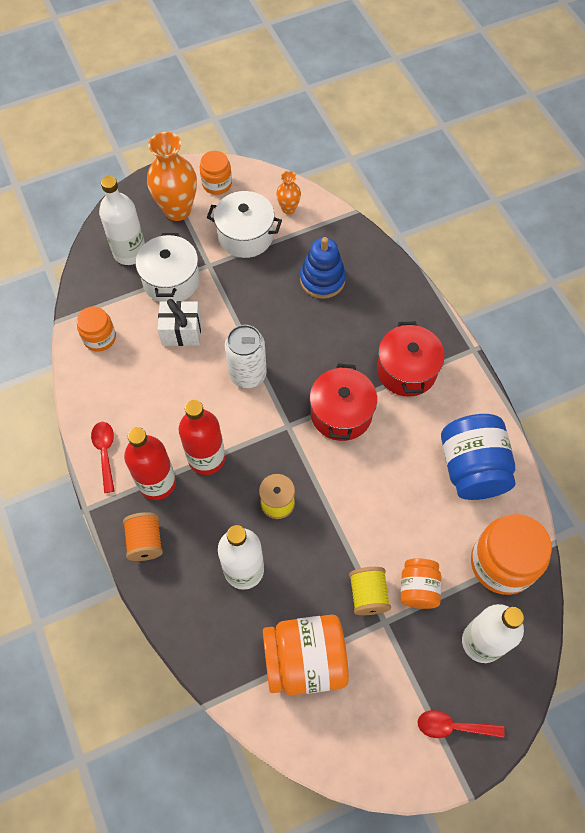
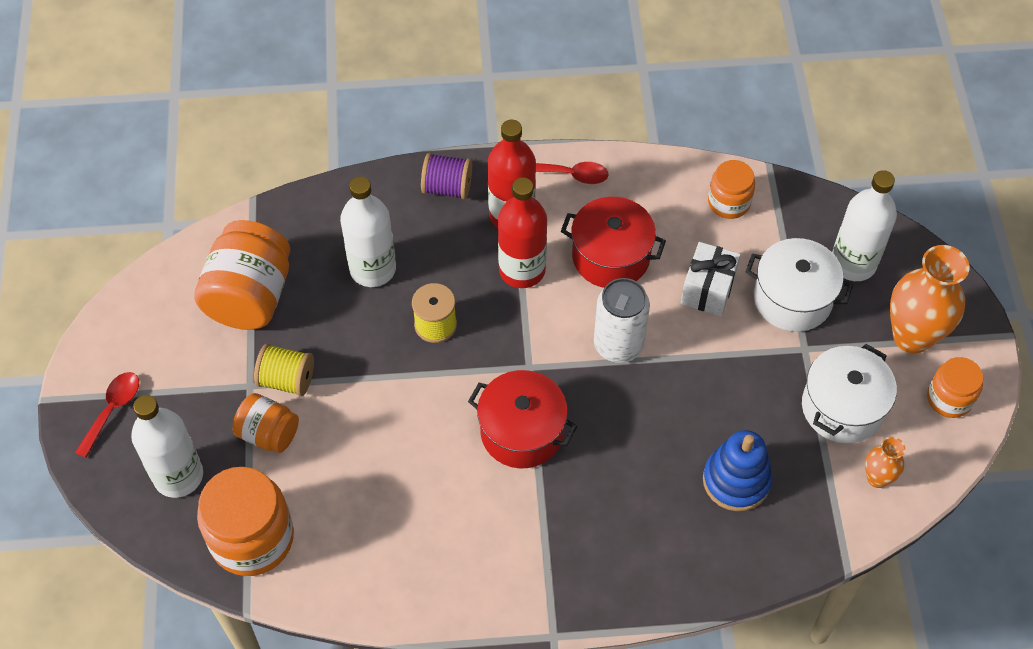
camera: 110 degrees right, 5 degrees down
(145, 541) = (447, 187): orange spool -> purple spool
(406, 370) = (553, 534): red pot -> red pot (611, 256)
(472, 468) = (384, 557): blue jar -> none

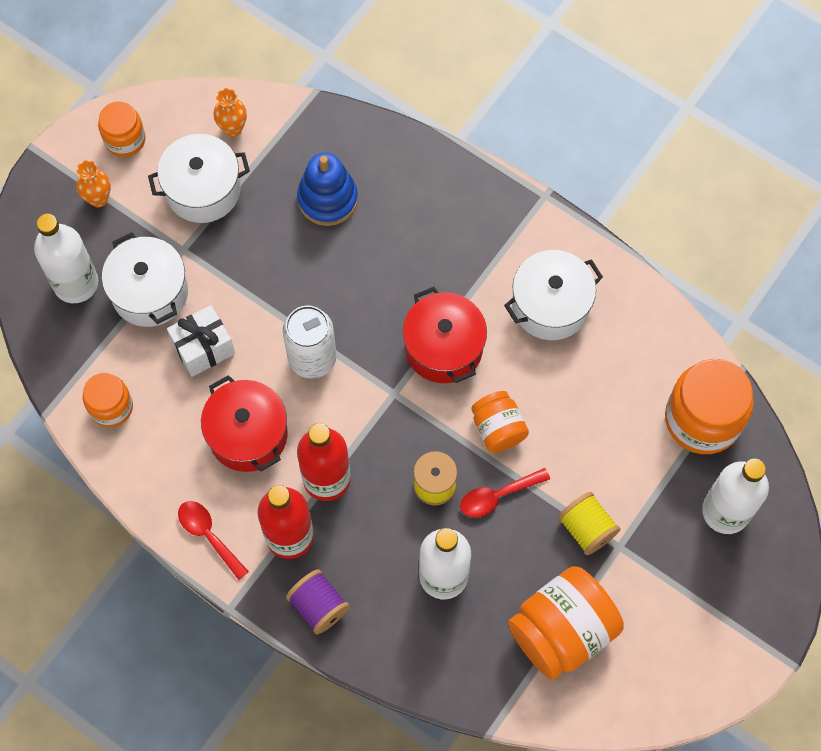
camera: 140 degrees left, 10 degrees up
(112, 410) = (742, 610): red spoon -> red spoon (497, 496)
(268, 433) = (633, 493): orange jar -> orange jar (498, 429)
(463, 536) = (550, 305): none -> white pot
(912, 336) = (98, 199): orange vase -> orange vase, size x0.51

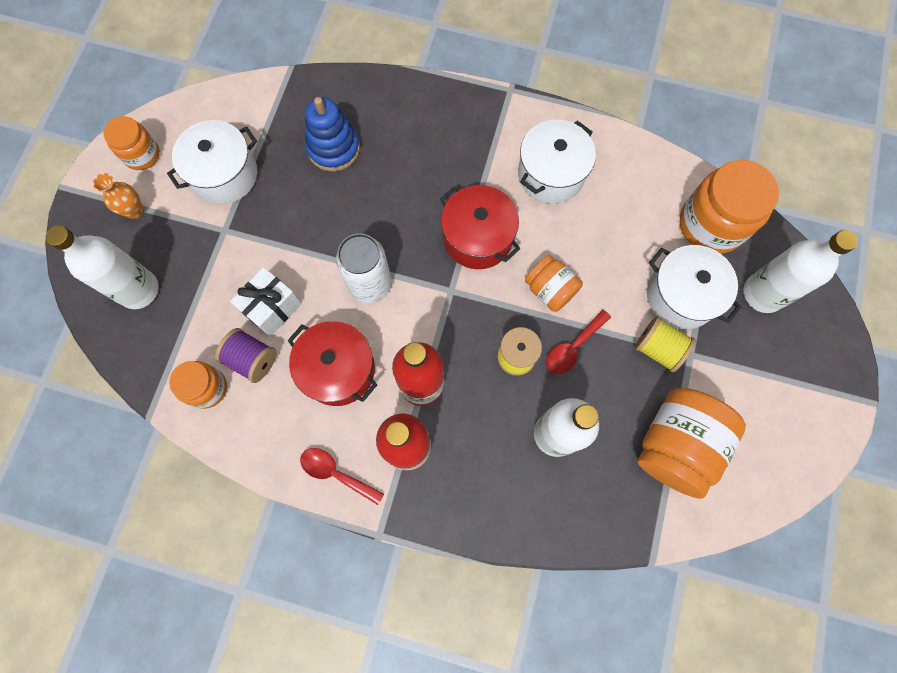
camera: 20 degrees left, 5 degrees up
(150, 292) = (208, 275): white pot -> white pot (681, 296)
(233, 128) = (232, 117): orange vase -> none
(318, 606) = (458, 502): purple spool -> purple spool (252, 359)

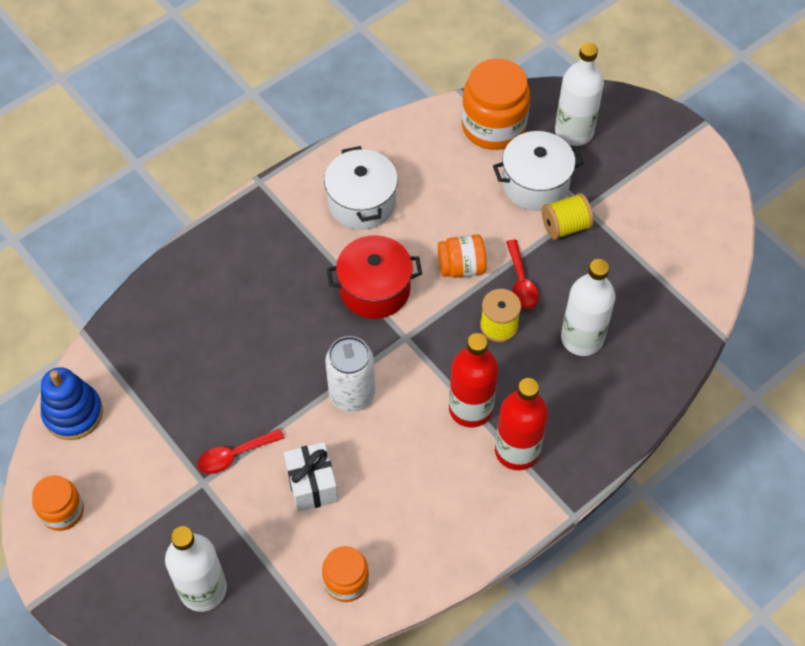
camera: 55 degrees left, 15 degrees down
(135, 211) = (118, 549): orange vase -> none
(224, 175) = (147, 451): white pot -> none
(252, 359) = (347, 528): purple spool -> none
(333, 148) = (198, 347): blue stacking toy -> blue stacking toy (73, 413)
(336, 473) = (499, 519): red spoon -> red spoon (234, 455)
(338, 370) = (410, 464): red pot -> none
(675, 445) = (648, 265): orange jar -> none

